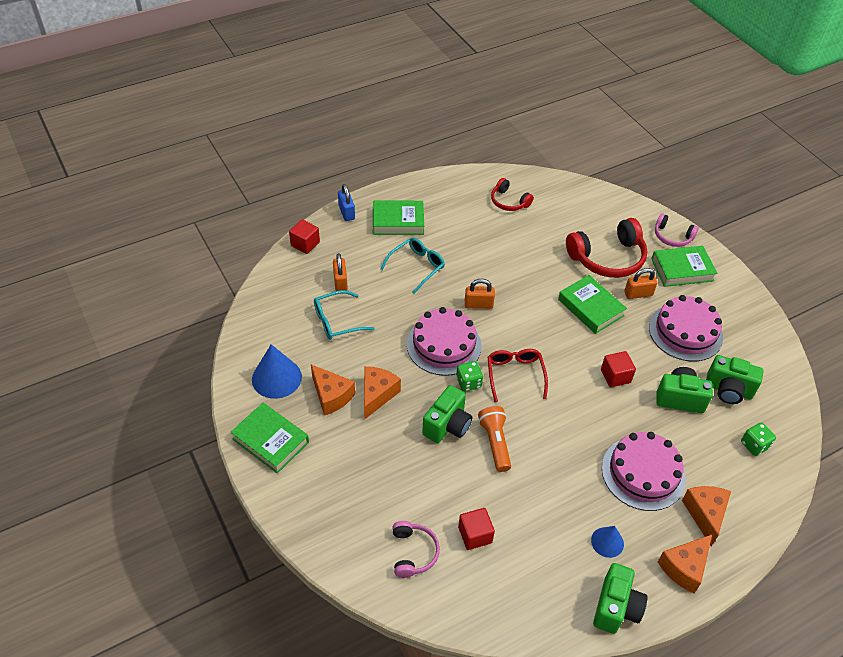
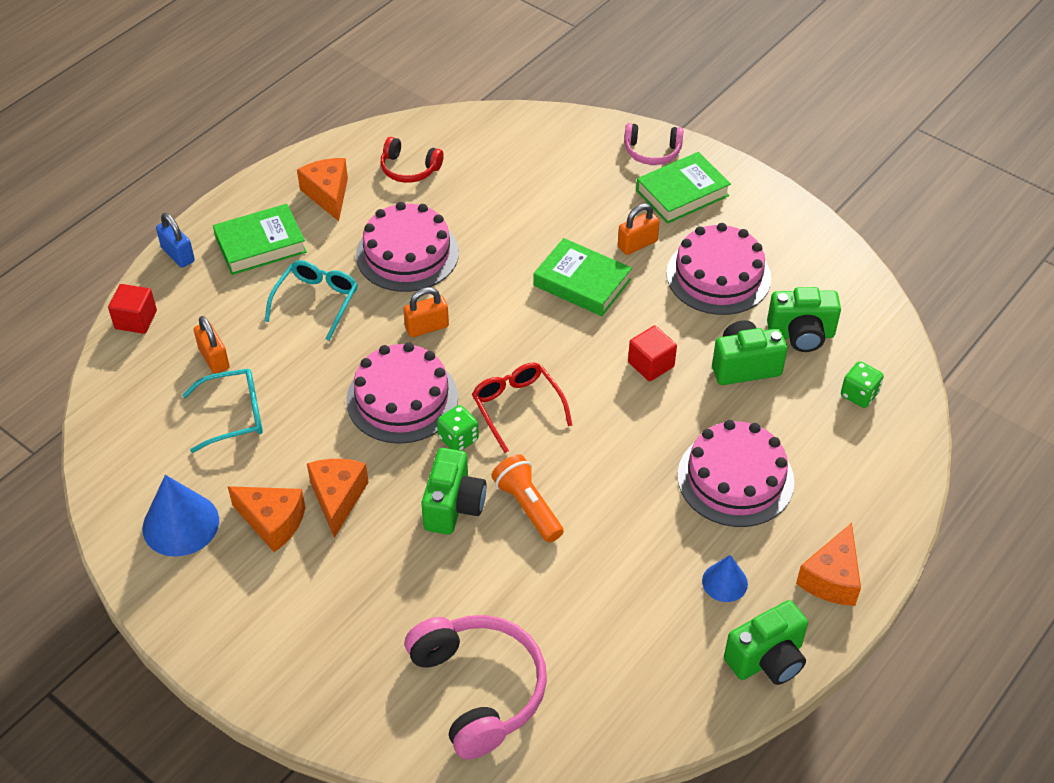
camera: 20 degrees left, 0 degrees up
(270, 440) = (212, 613): green book -> none
(337, 321) = (234, 415): turquoise glasses -> turquoise glasses turned 150 degrees counterclockwise
(413, 552) = (478, 689): pink headphones -> pink headphones, size x1.81
(475, 535) = (551, 636): red cube -> none
(485, 254) = (407, 254): none -> pink cake
(607, 258) = (578, 207): red headphones -> none
(616, 607) = (767, 659): green camera -> green camera turned 60 degrees clockwise
(705, 514) = (831, 503): orange cheese -> orange cheese (328, 195)

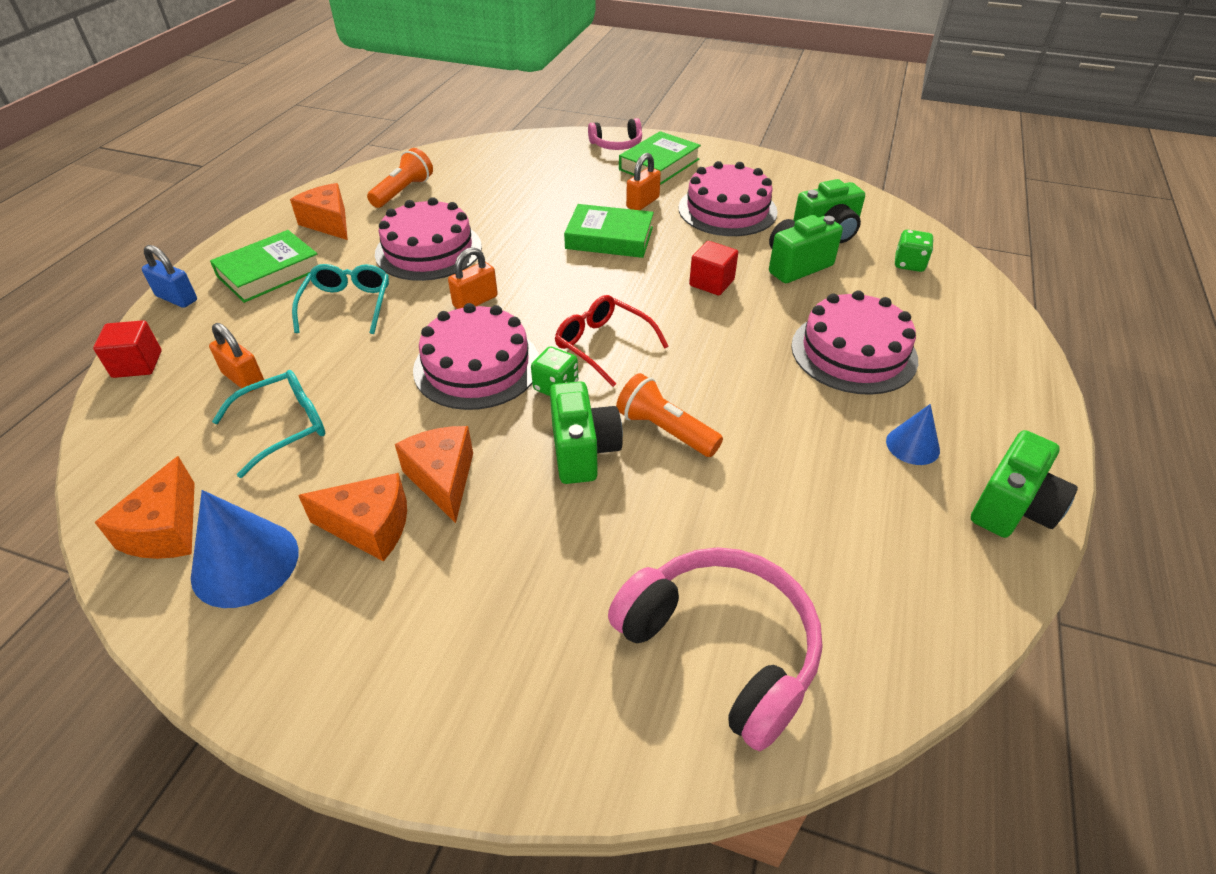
camera: 20 degrees left, 5 degrees down
(409, 169) = (403, 192): red headphones -> orange flashlight
(831, 578) = (1009, 413): orange cheese -> orange cheese (166, 530)

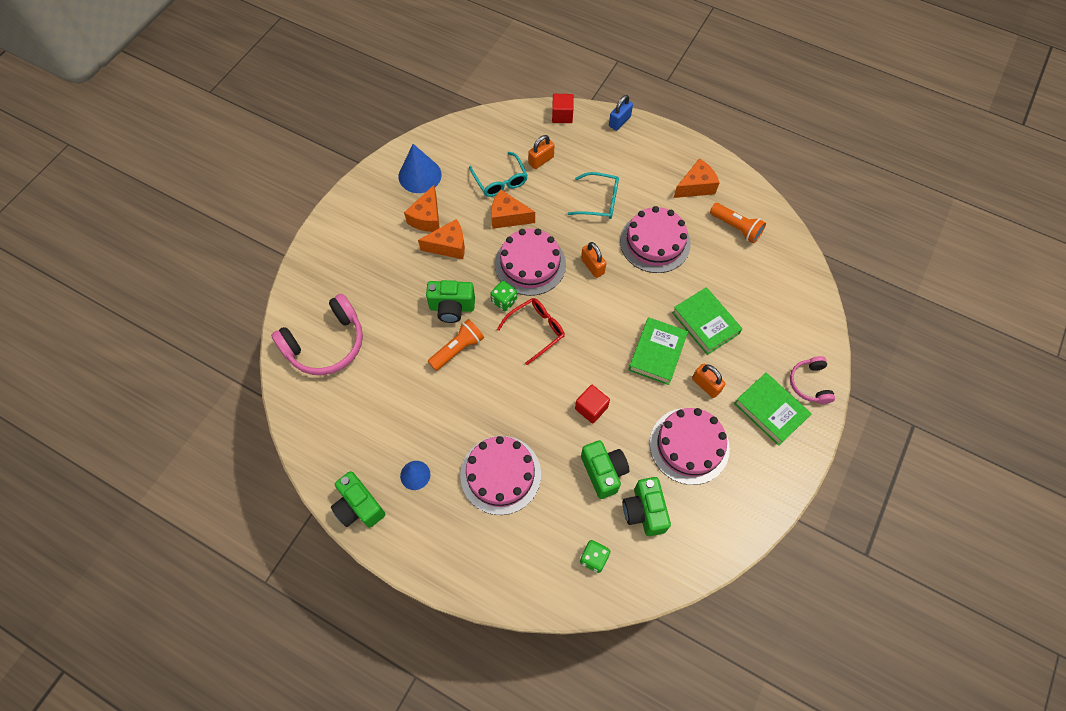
camera: 100 degrees right, 20 degrees up
(166, 530) = (445, 146): orange cheese -> orange cheese (508, 217)
(269, 272) = (640, 161): green book -> green book (705, 323)

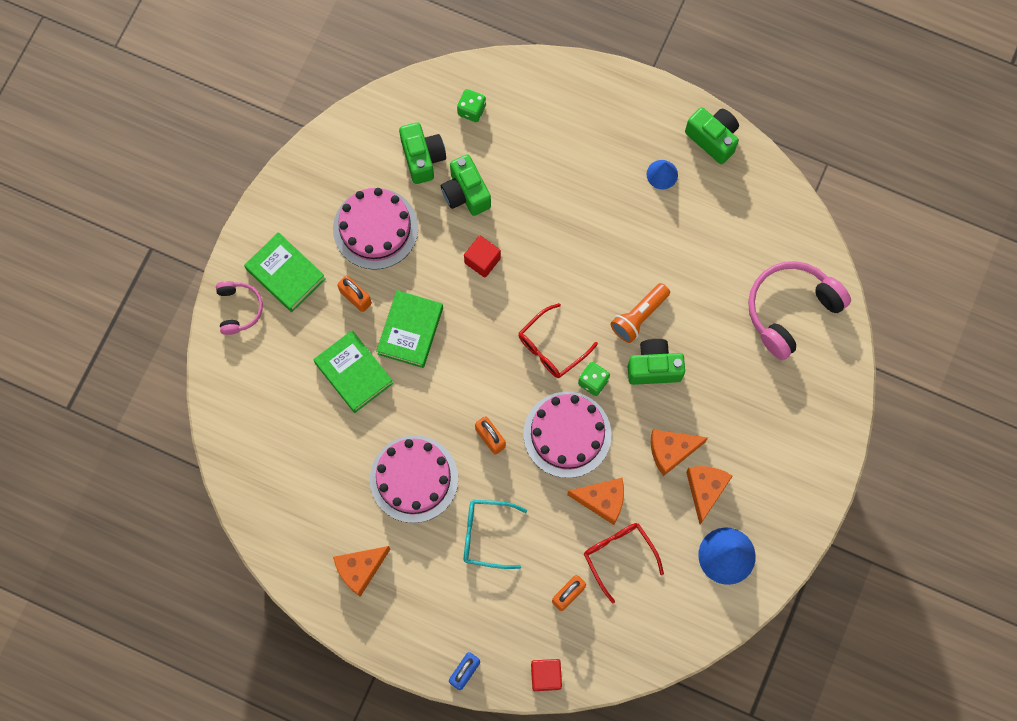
camera: 175 degrees right, 10 degrees up
(500, 181) = (619, 556): turquoise glasses -> red glasses
(500, 474) = (573, 182): pink cake -> none
(736, 227) = (310, 509): orange flashlight -> none

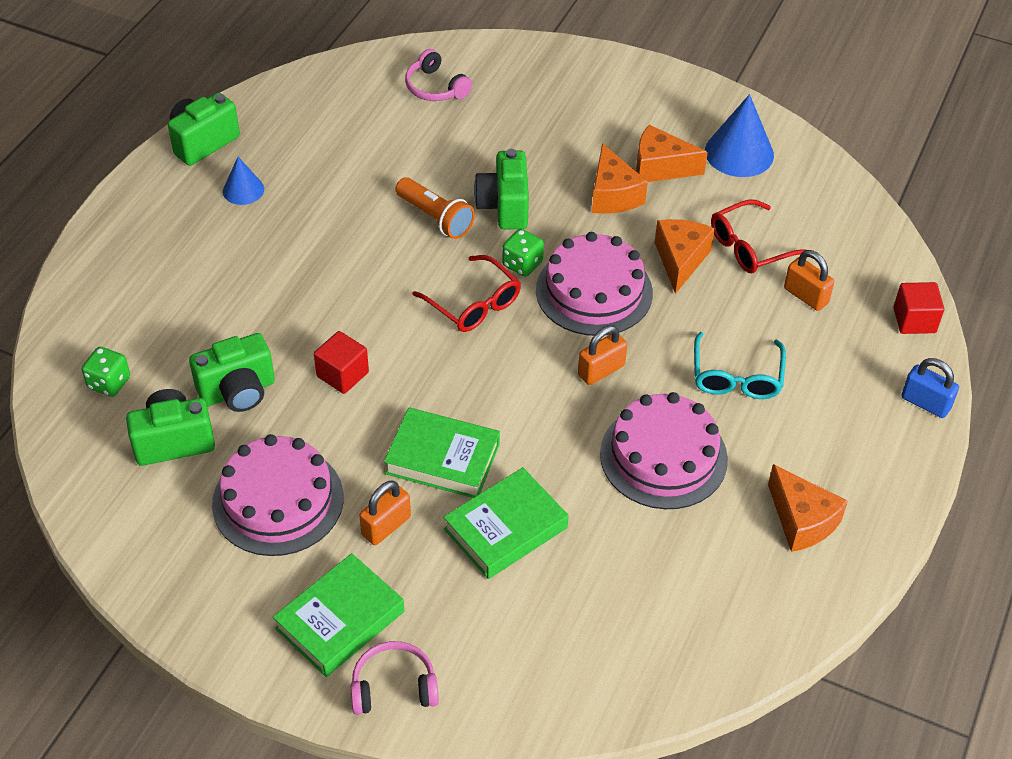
camera: 90 degrees left, 25 degrees down
(791, 310) = (435, 87): pink headphones -> pink headphones, size x0.55

